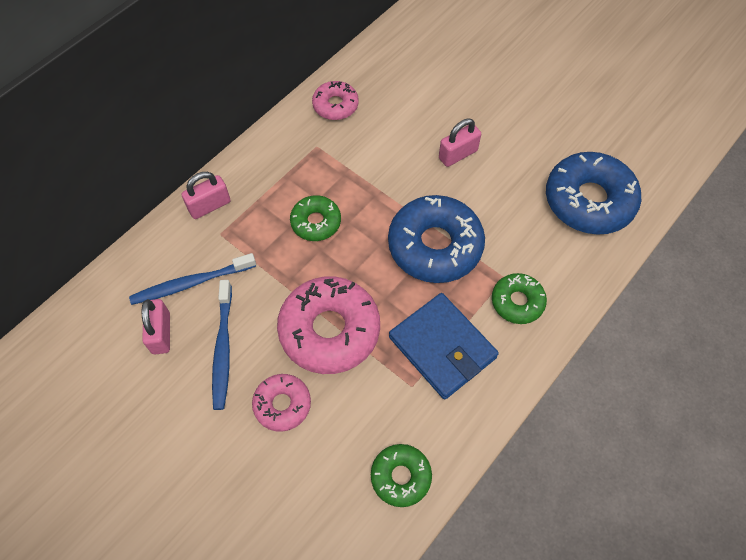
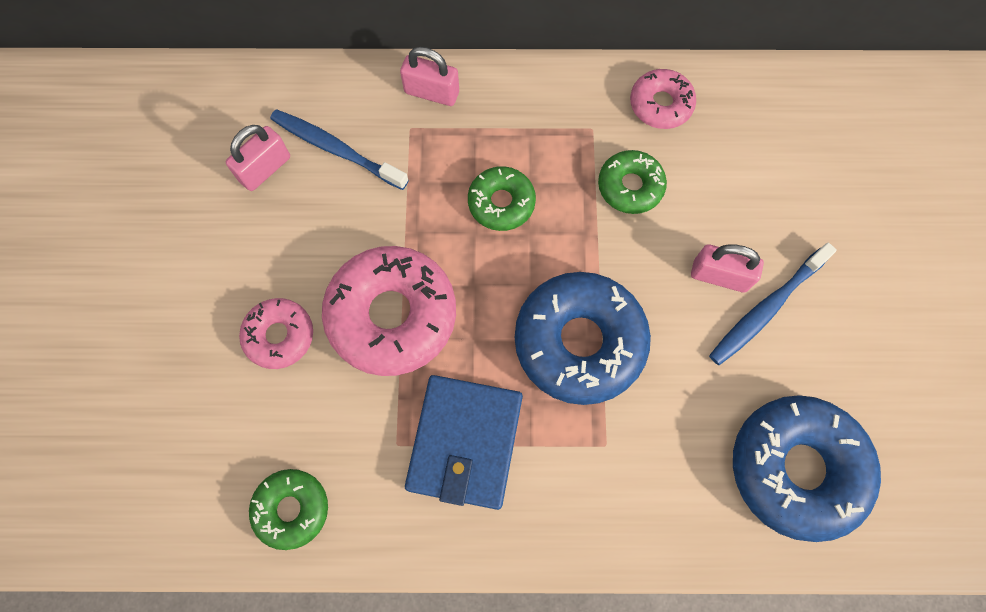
camera: 50 degrees right, 10 degrees up
(223, 349) = (293, 235): blue toothbrush -> blue toothbrush (766, 308)
(517, 302) = (587, 482): green donut -> green donut (630, 186)

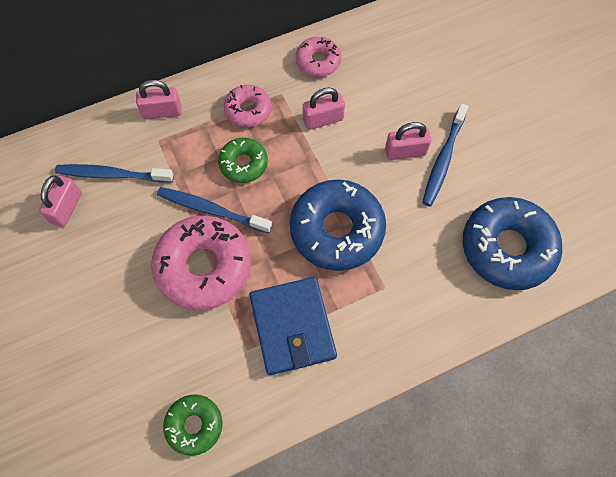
camera: 25 degrees left, 5 degrees down
(279, 336) = (130, 314): pink donut -> pink donut (248, 110)
(434, 246) = (211, 210): none -> blue toothbrush
(630, 186) = (323, 120): green donut -> pink padlock

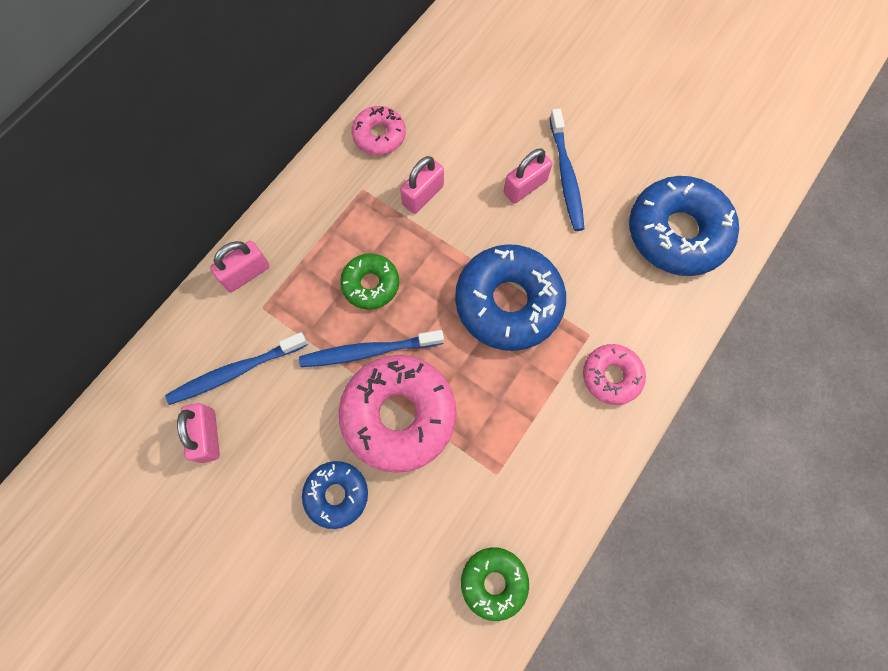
camera: 30 degrees left, 5 degrees up
(125, 297) = (336, 494): none -> blue donut
(248, 110) = (338, 225): pink donut -> pink donut (611, 376)
(292, 327) = (527, 425): blue wallet -> none

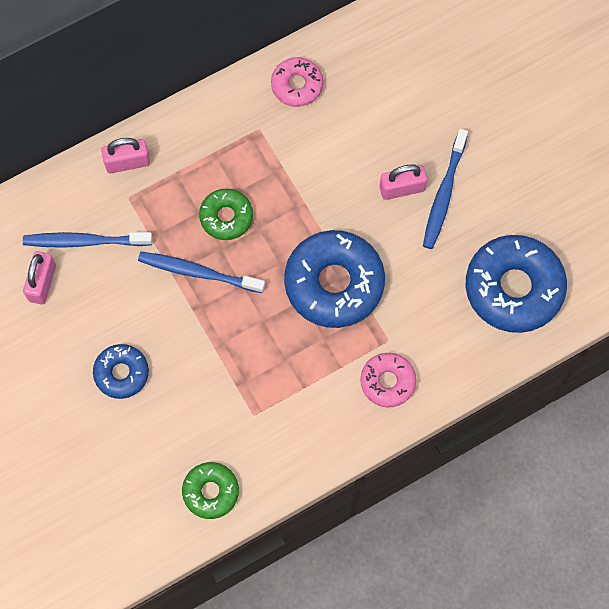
camera: 25 degrees right, 0 degrees up
(399, 415) = (198, 334): pink donut -> none
(423, 195) = (308, 157): pink padlock -> none

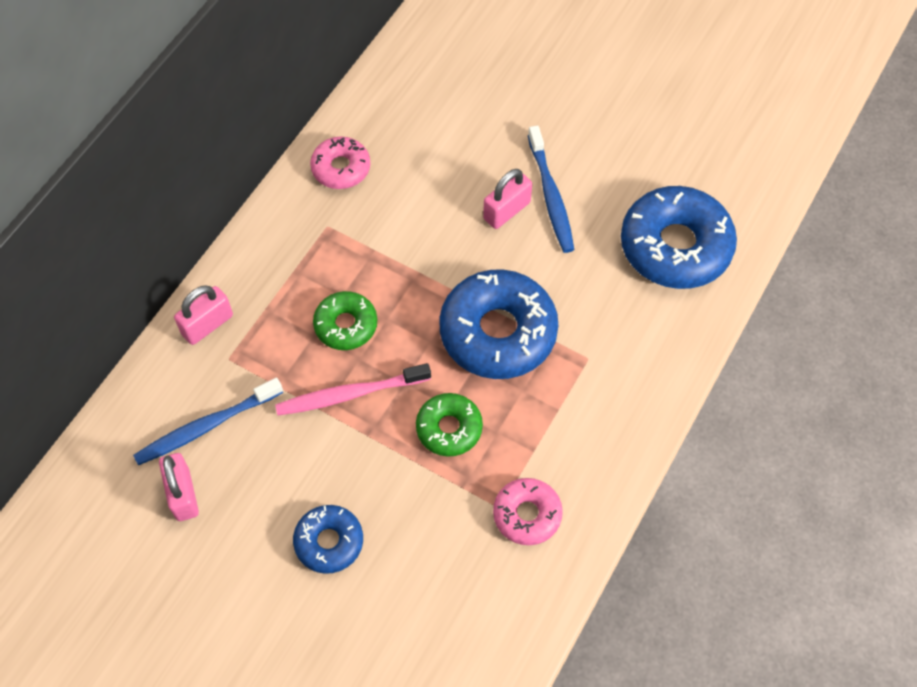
camera: 30 degrees left, 10 degrees down
(198, 272) = (350, 394): blue toothbrush -> pink toothbrush
(211, 492) = (504, 614): green donut -> green donut (449, 428)
(387, 382) = (614, 398): pink donut -> pink donut (527, 514)

